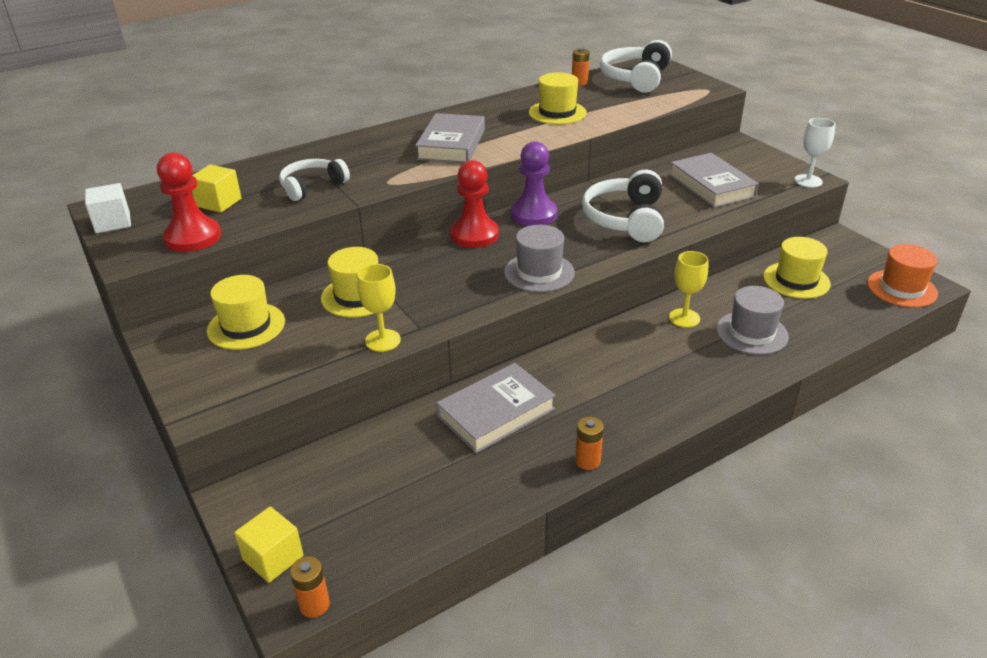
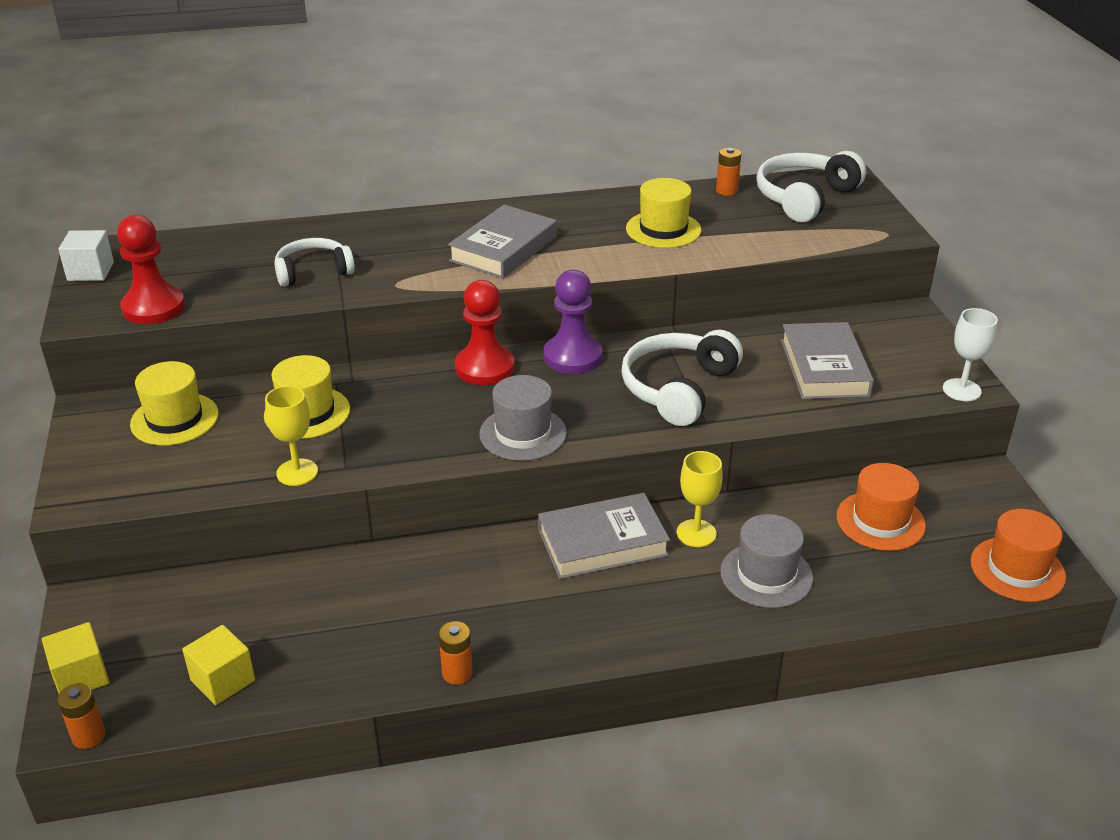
camera: 20 degrees right, 0 degrees up
(219, 202) = (206, 271): yellow cube -> yellow cube (223, 680)
(496, 413) = (397, 588): grey book -> grey book (602, 543)
(796, 280) = (880, 521): yellow hat -> orange hat

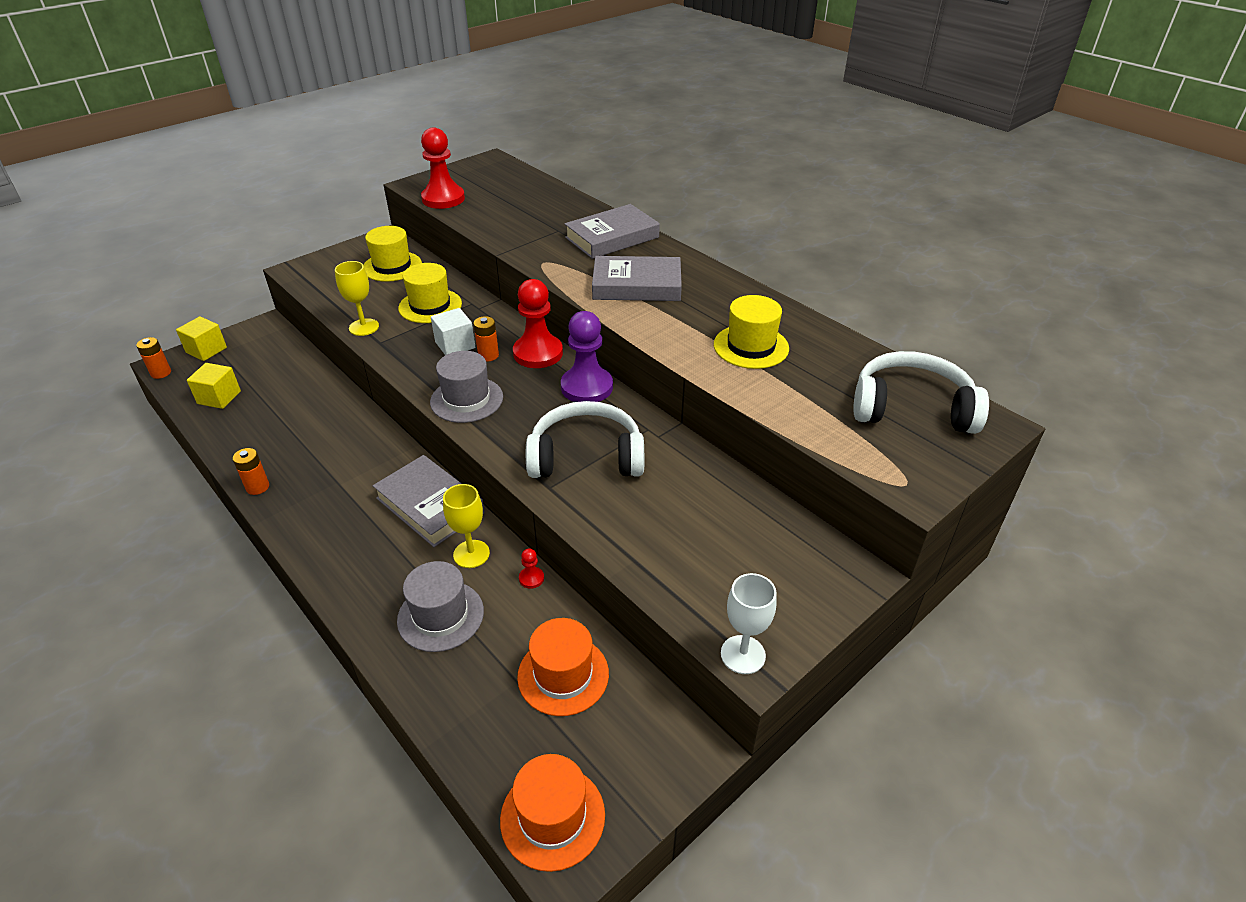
camera: 60 degrees right, 5 degrees up
(90, 271) = (467, 168): white cube -> white cube (455, 345)
(313, 271) = (532, 229): white headphones -> none
(726, 191) = (864, 358): orange battery -> orange battery (488, 355)
(755, 505) = (531, 578): none -> red pawn
(824, 368) = (694, 536): grey book -> grey book (612, 237)

